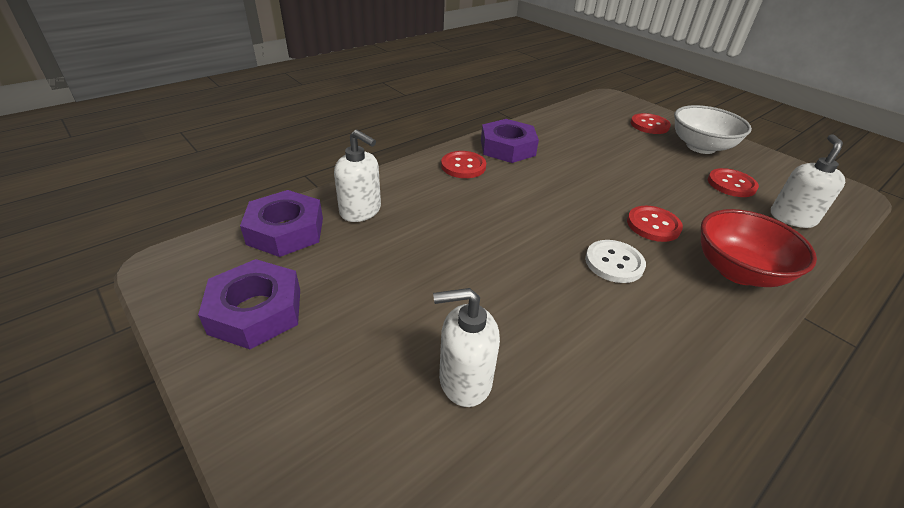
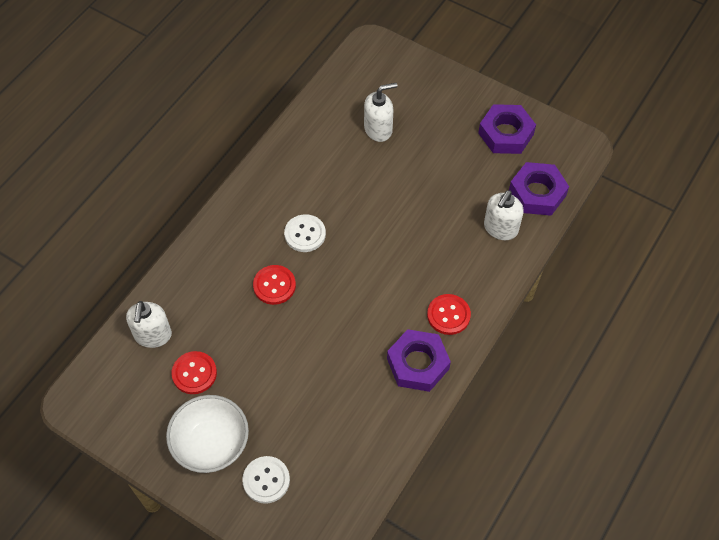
camera: 165 degrees right, 20 degrees up
(361, 211) = (500, 228): white soap dispenser -> white soap dispenser turned 75 degrees counterclockwise
(649, 125) = (266, 480): red button -> white button
(738, 271) = (217, 253): red bowl -> none

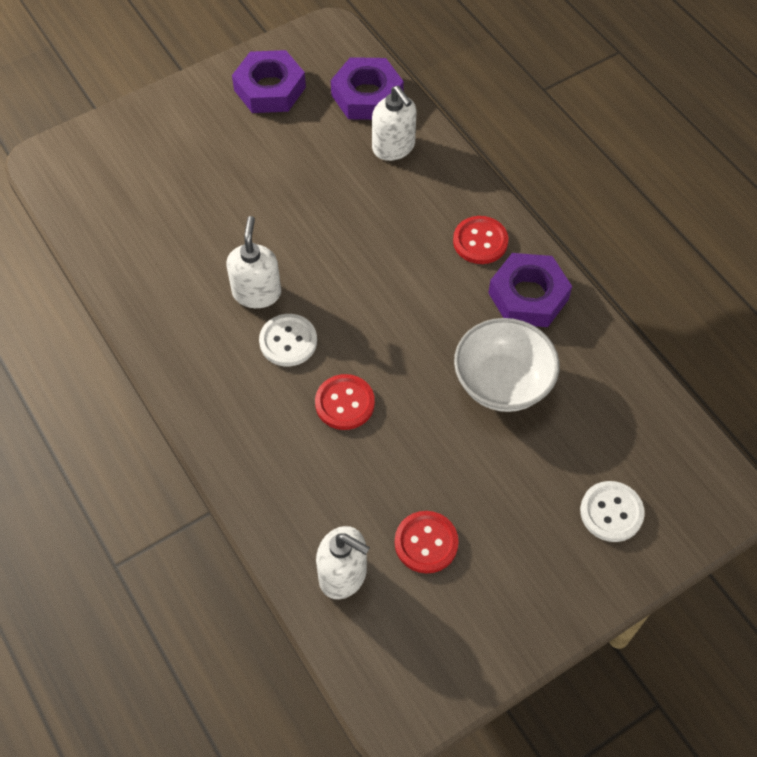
camera: 65 degrees left, 0 degrees up
(211, 444) = (536, 558): white bowl -> white bowl (502, 383)
(378, 129) = (181, 205): white soap dispenser -> white soap dispenser (257, 293)

